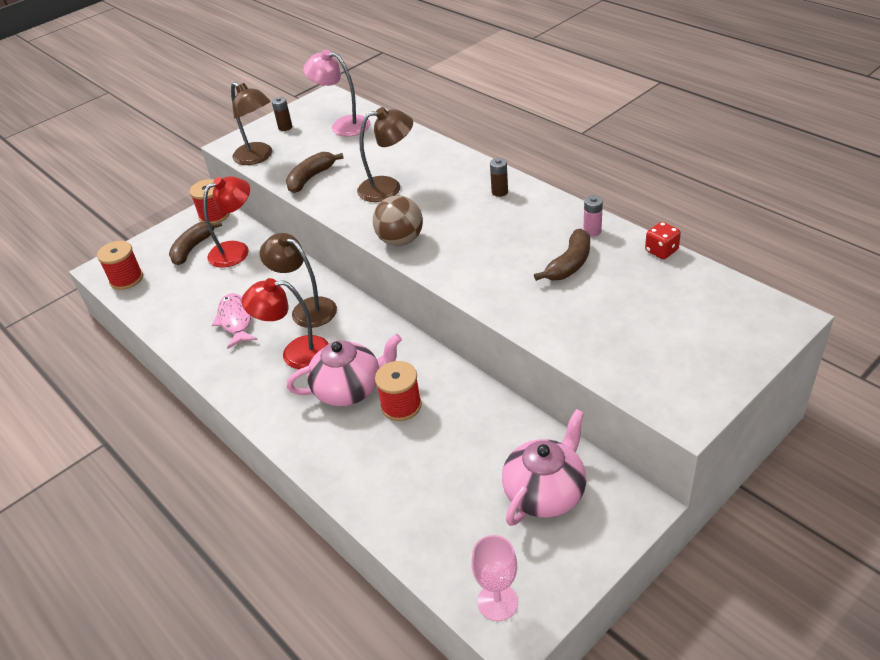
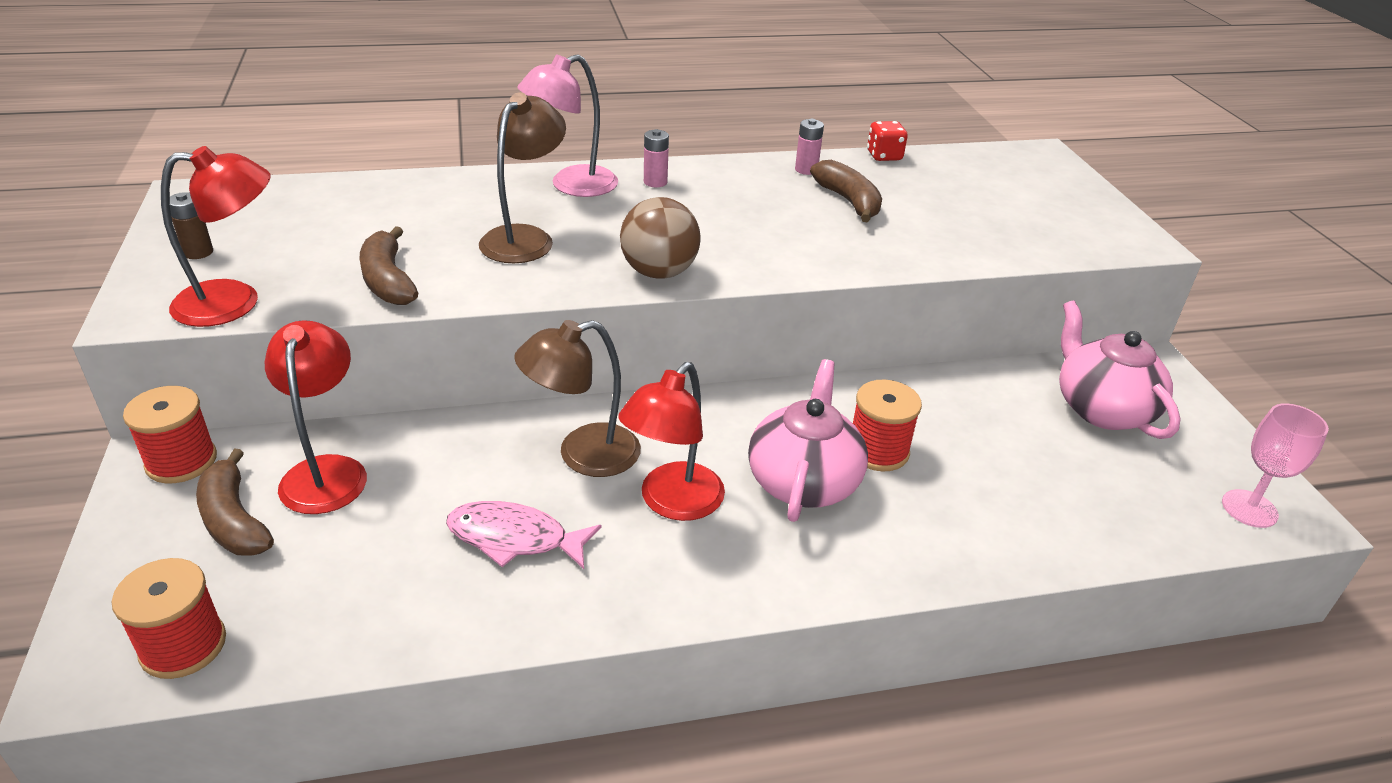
camera: 65 degrees left, 5 degrees down
(258, 157) = (235, 302): brown lamp -> red lamp
(343, 125) = (298, 211): pink lamp -> pink lamp (572, 186)
(499, 192) = (655, 182): brown battery -> pink battery

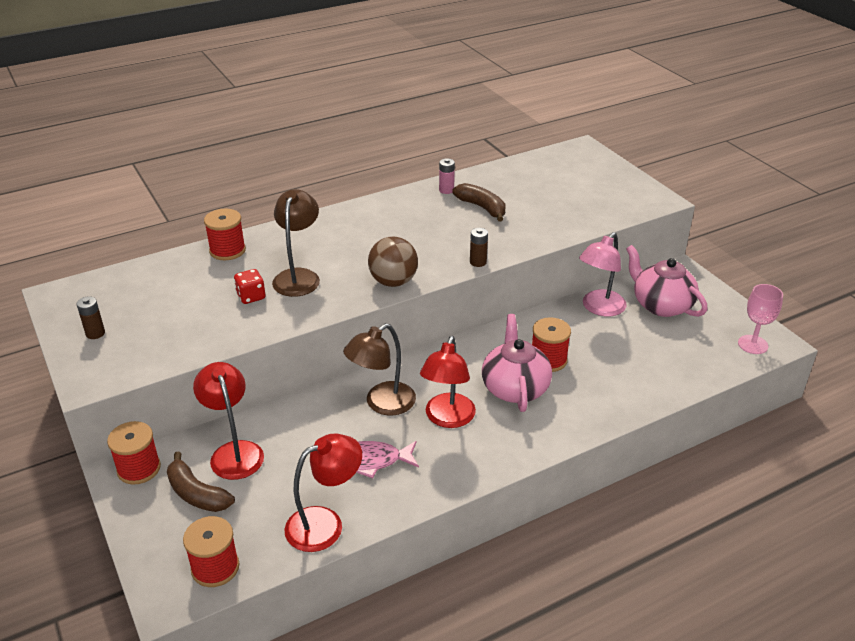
camera: 15 degrees left, 0 degrees up
(235, 302) = (145, 361): red lamp -> red lamp (325, 523)
(388, 280) = (232, 324): brown banana -> none
(449, 186) = (227, 250): none -> red spool
(572, 186) = (306, 233): pink lamp -> pink lamp (599, 308)
(655, 182) = (357, 219): pink battery -> none
(804, 272) = (478, 262): none -> brown battery
(884, 156) = (489, 170): red dice -> red dice (251, 296)

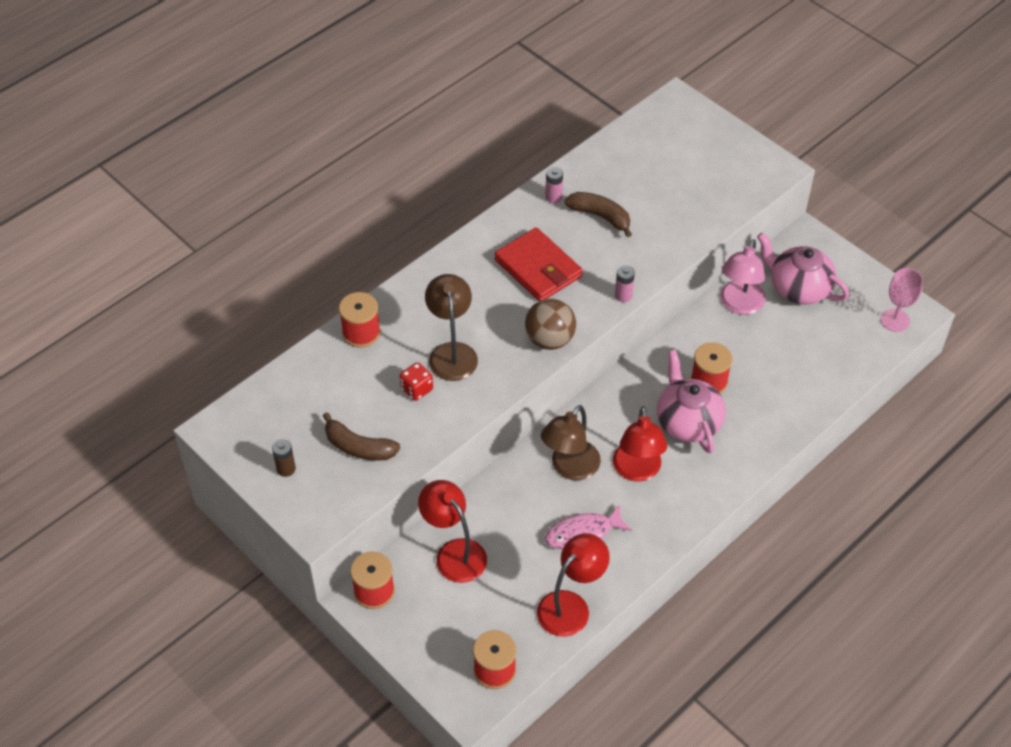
camera: 15 degrees left, 15 degrees up
(196, 494) = (441, 604): brown banana -> brown banana (358, 447)
(408, 232) = (538, 268): none -> red wallet
(478, 262) = (623, 295): brown battery -> pink battery

